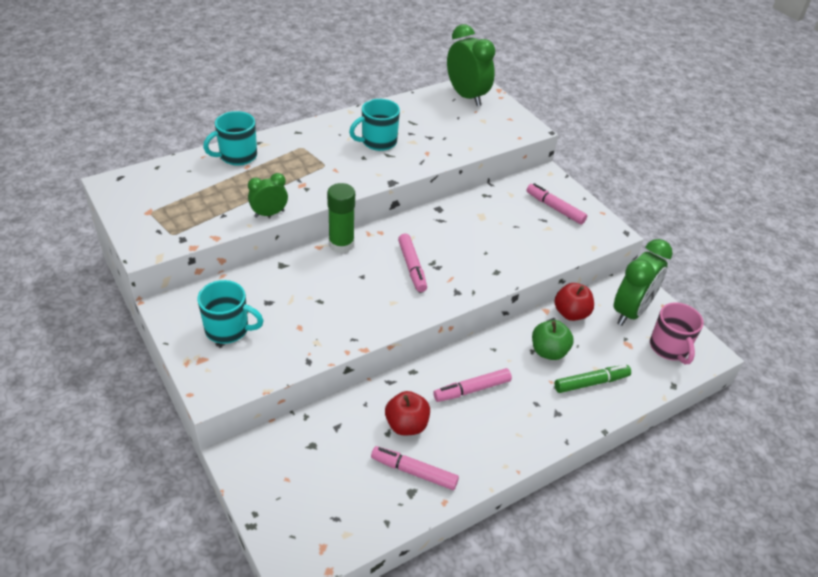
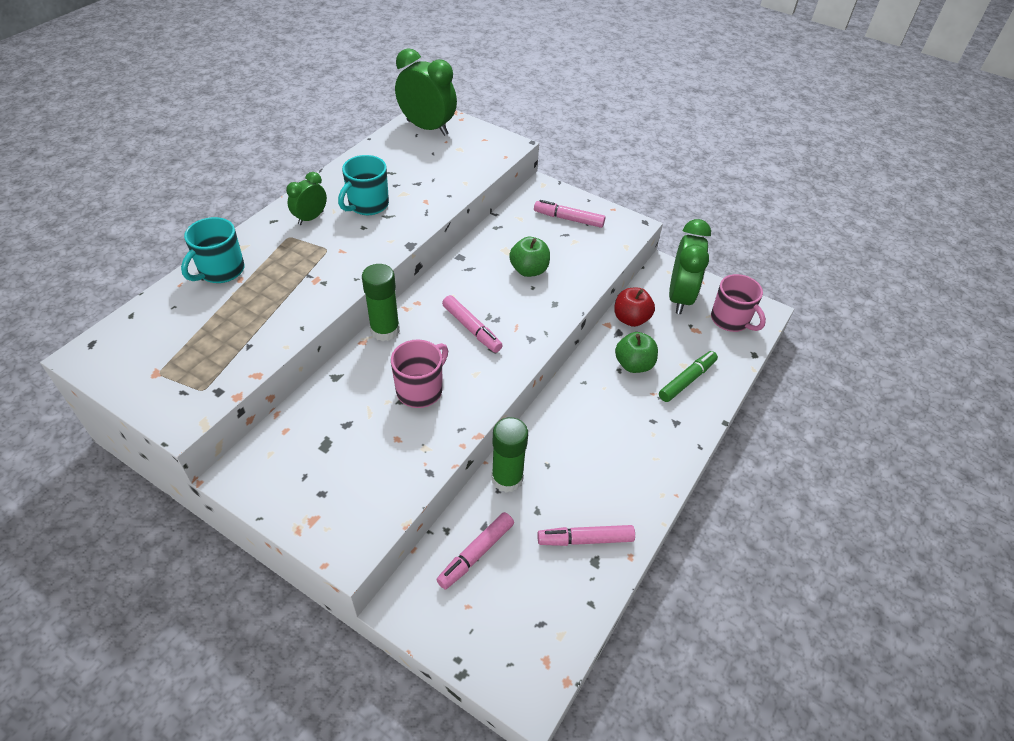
camera: 25 degrees left, 5 degrees up
(228, 329) = (321, 473): turquoise mug -> none
(269, 214) = (300, 325): green clock -> green clock (311, 218)
(340, 298) = (420, 390): none -> pink mug
(378, 398) = (507, 478): none -> green glue stick
(406, 425) = (550, 494): red apple -> none
(472, 390) = (588, 432): pink marker -> pink marker (476, 554)
(491, 238) = (529, 270): none -> green apple

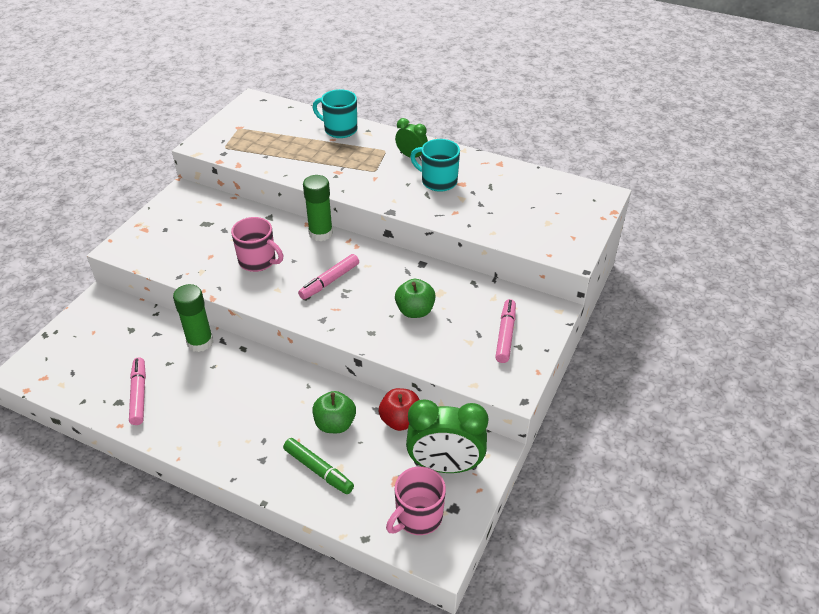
camera: 85 degrees right, 5 degrees down
(427, 128) = (574, 198): green clock -> none
(476, 554) = (134, 331): pink marker -> none

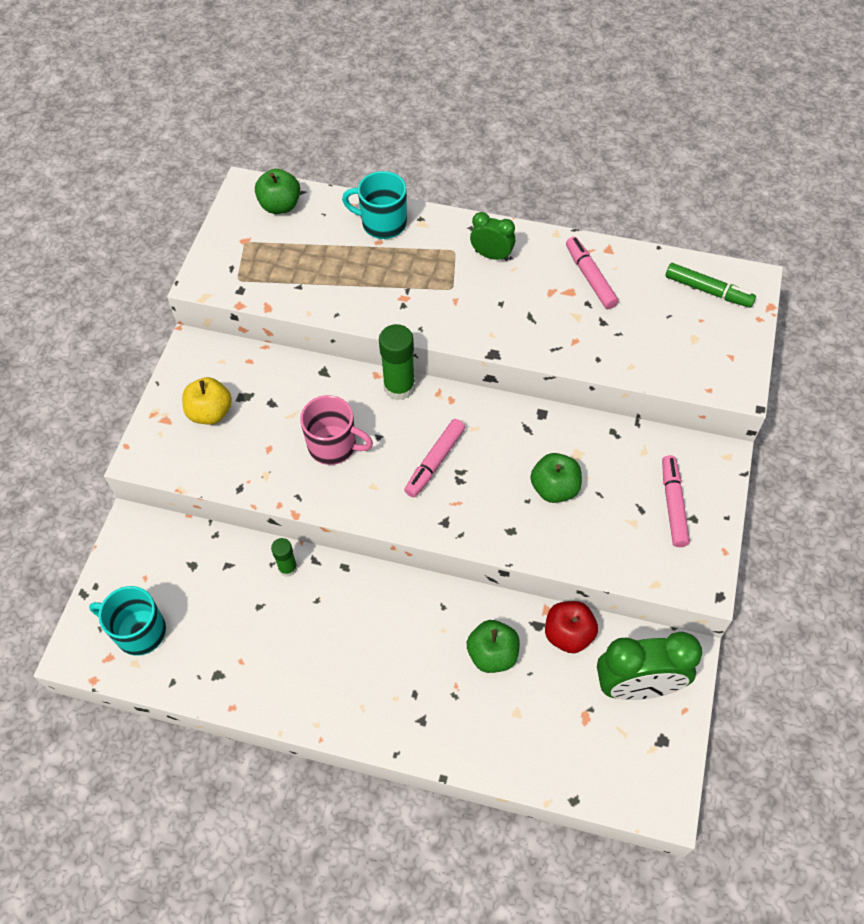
camera: 10 degrees left, 15 degrees up
(139, 395) = (239, 659): pink marker -> pink marker (590, 277)
(178, 229) = (210, 413): none -> yellow apple
(200, 342) = (288, 568): green glue stick -> green glue stick, size x0.58
(272, 112) = (280, 206): none -> green apple
(318, 470) = (493, 721): green marker -> green marker (708, 291)
(418, 516) = (625, 760): pink mug -> none
(438, 181) = (539, 293): turquoise mug -> turquoise mug (139, 631)

